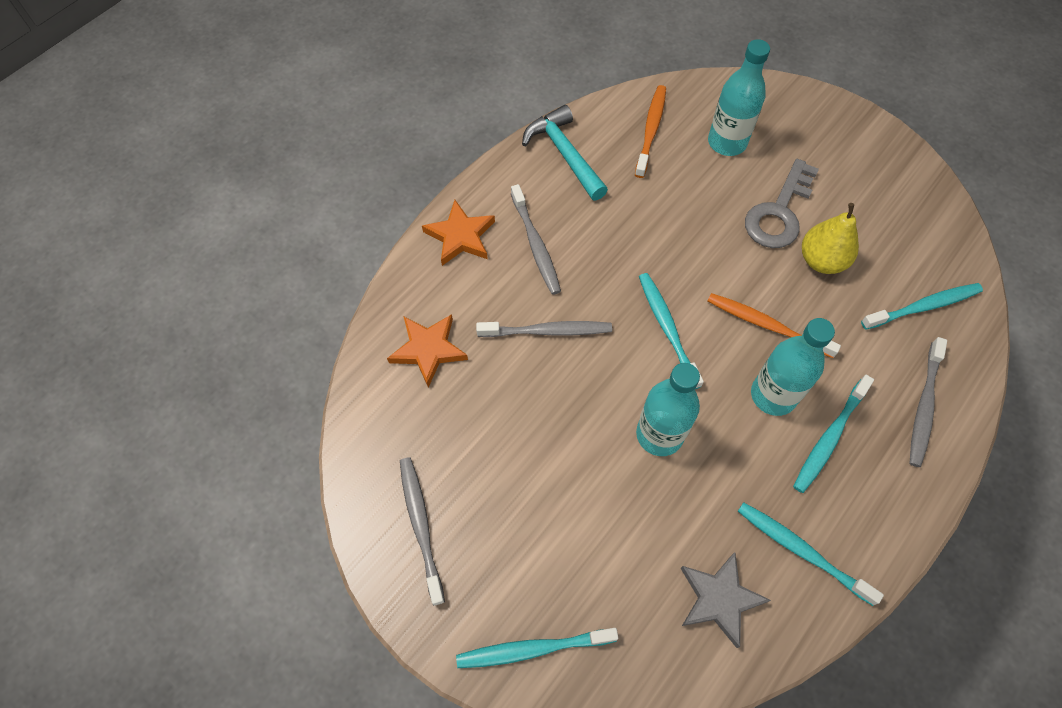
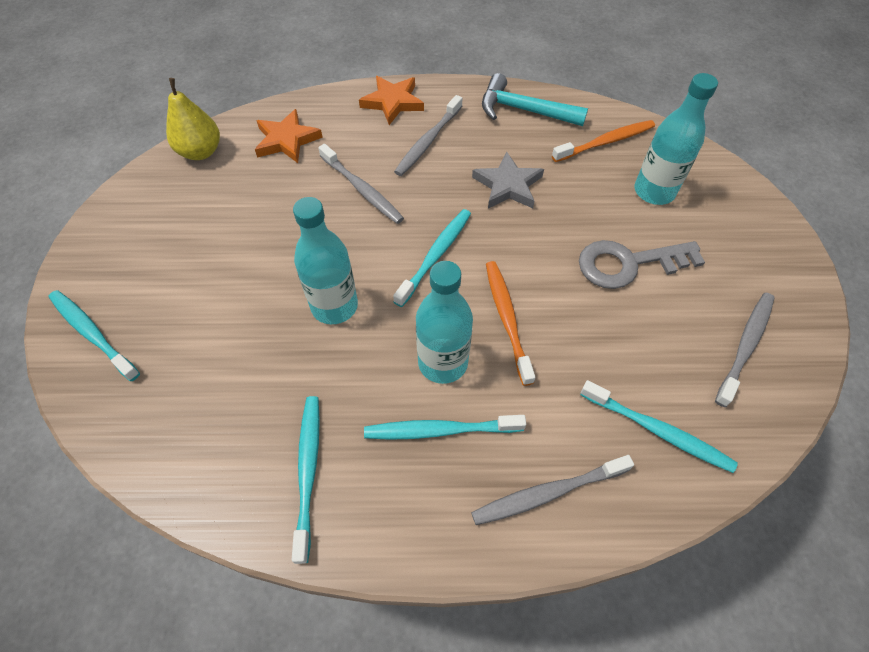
camera: 50 degrees right, 5 degrees down
(421, 525) = (148, 216): grey toothbrush -> grey toothbrush (745, 346)
(564, 154) = (523, 110): turquoise hammer -> turquoise hammer turned 90 degrees counterclockwise
(719, 599) = (216, 433): grey star -> grey star (508, 185)
(821, 260) = (615, 321): yellow pear -> yellow pear (201, 152)

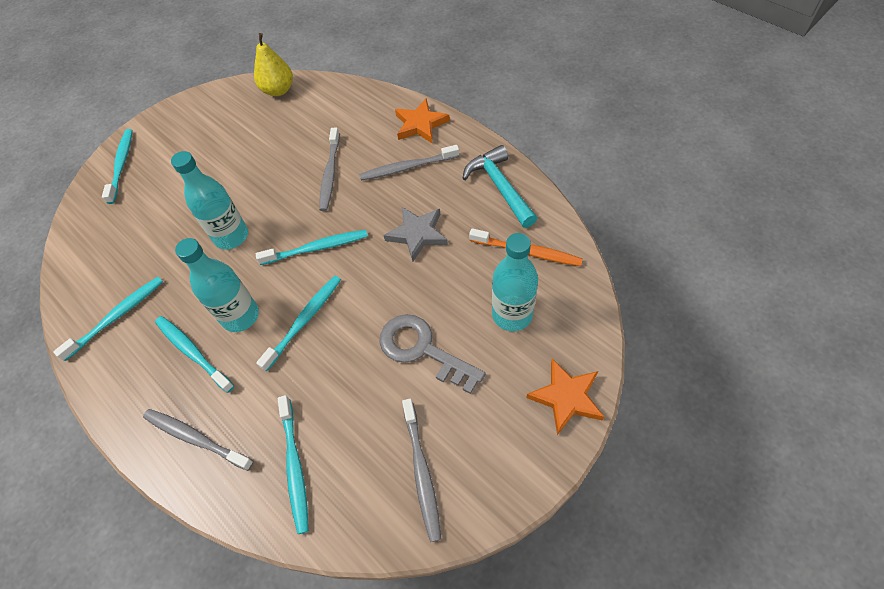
camera: 50 degrees right, 0 degrees up
(287, 140) = (329, 112): orange star -> orange star (566, 397)
(507, 318) = (304, 320): orange toothbrush -> turquoise toothbrush
(745, 346) = (422, 472): grey toothbrush -> grey toothbrush turned 90 degrees clockwise

